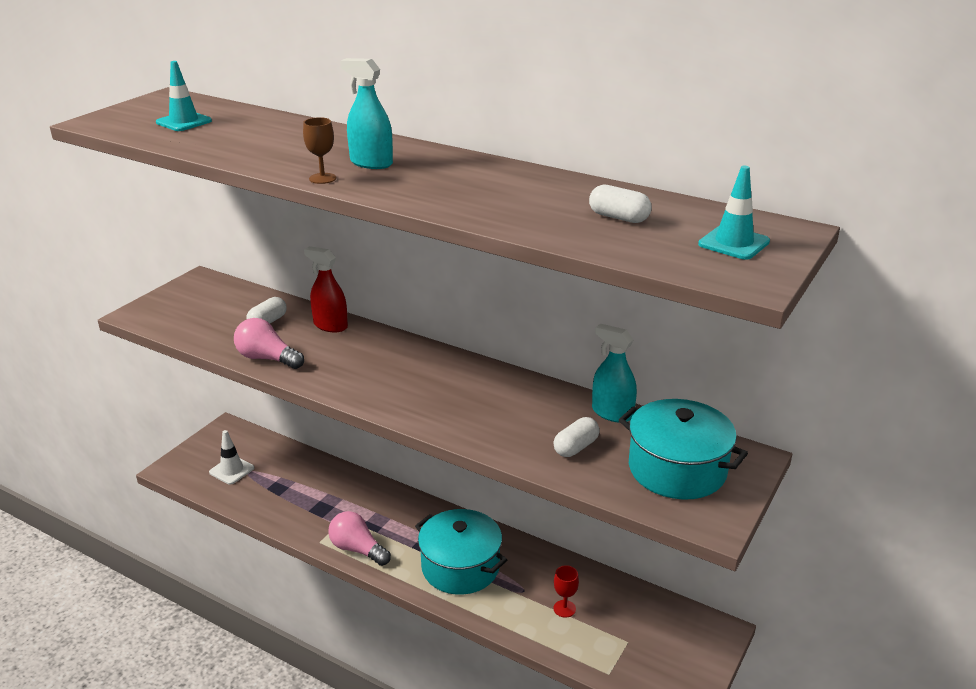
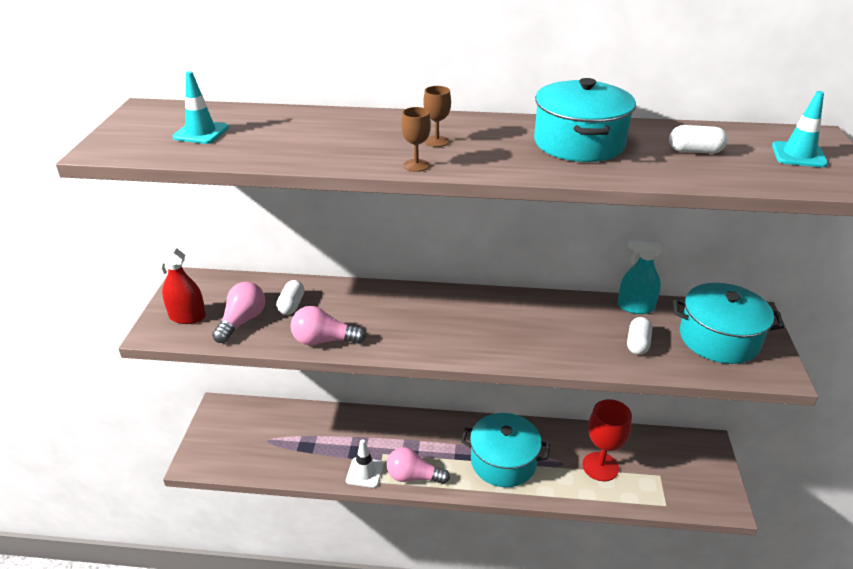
camera: 25 degrees left, 5 degrees up
(213, 324) = (242, 321): none -> pink light bulb
(231, 470) = (252, 444): white traffic cone -> white traffic cone (364, 472)
(330, 325) = (350, 293): red spray bottle -> red spray bottle (187, 317)
(371, 163) = (436, 141): turquoise spray bottle -> brown goblet
(506, 189) = (579, 143): none -> turquoise pot
(564, 608) = (600, 466): red goblet -> red goblet, size x1.98

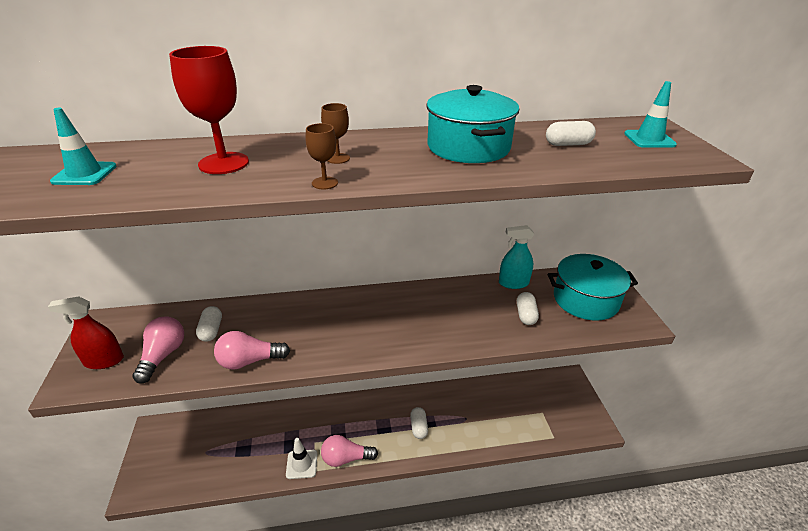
camera: 15 degrees left, 0 degrees up
(503, 461) = (418, 427): turquoise pot -> white capsule
(600, 466) = (496, 415): red goblet -> red goblet (224, 163)

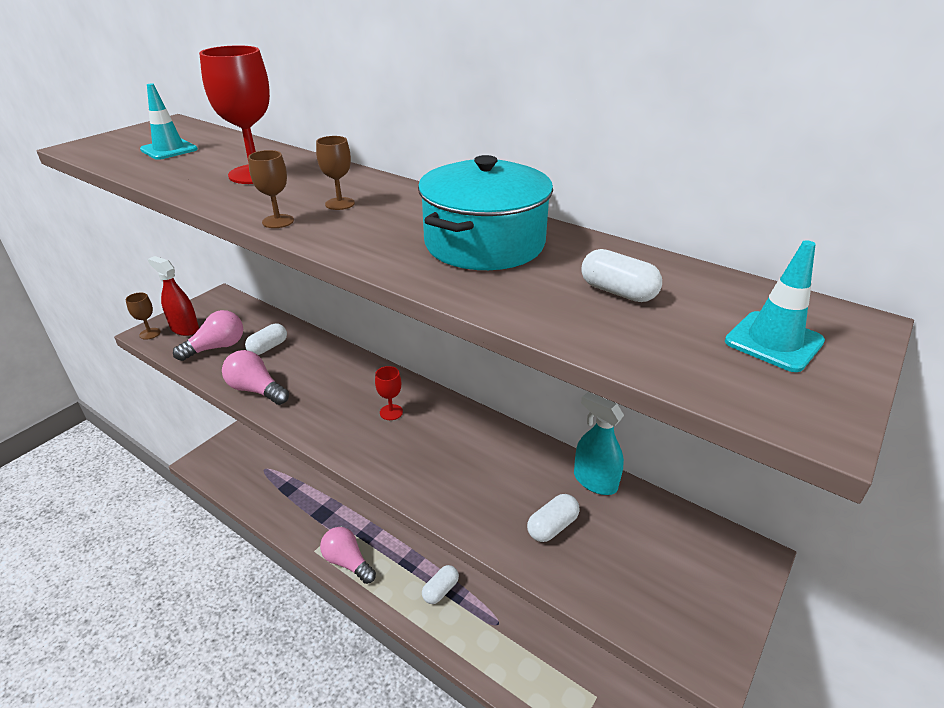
camera: 45 degrees right, 0 degrees up
(71, 384) = (150, 333): none -> brown goblet
(302, 464) = (311, 536): white traffic cone -> none
(366, 316) = (391, 412): none -> red goblet
(585, 300) = (664, 567): turquoise pot -> none

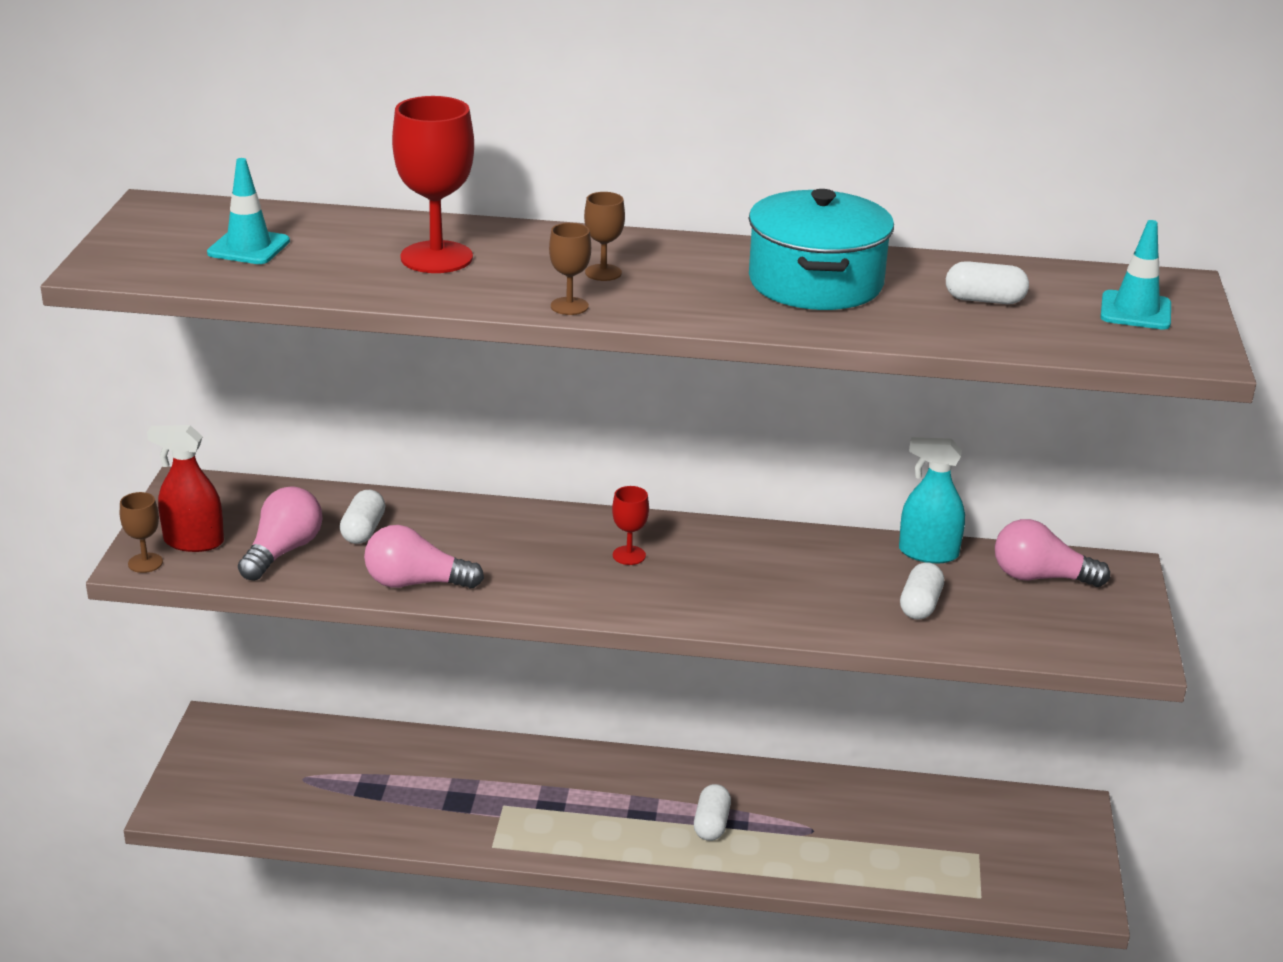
camera: 30 degrees left, 5 degrees down
(347, 562) = (554, 841): pink light bulb -> pink light bulb (1040, 577)

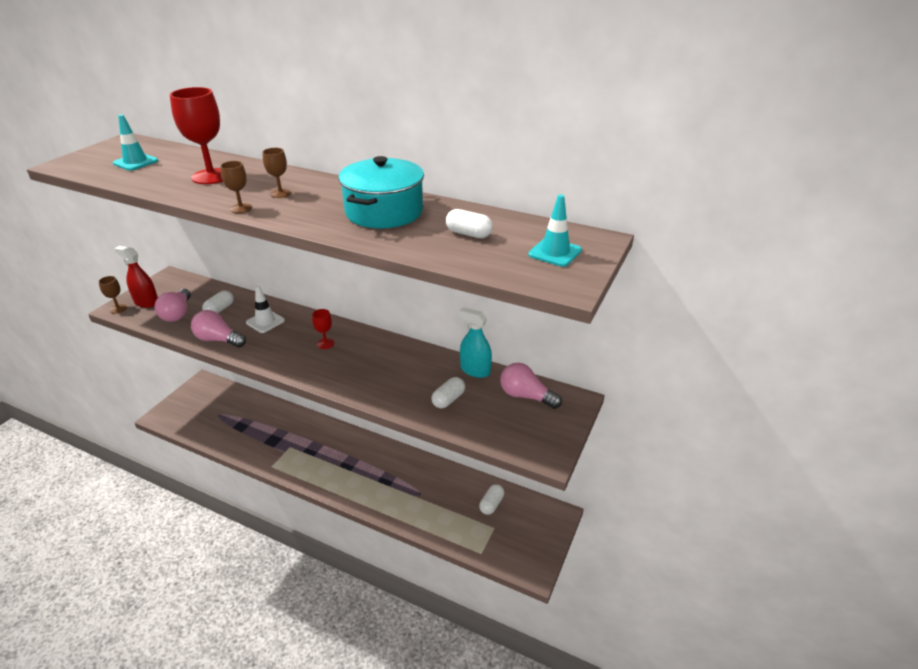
camera: 20 degrees right, 5 degrees up
(283, 551) = (177, 313): pink light bulb -> pink light bulb turned 135 degrees clockwise
(477, 537) = (265, 321): none -> white traffic cone
(711, 824) = (374, 479): white capsule -> white capsule (491, 504)

